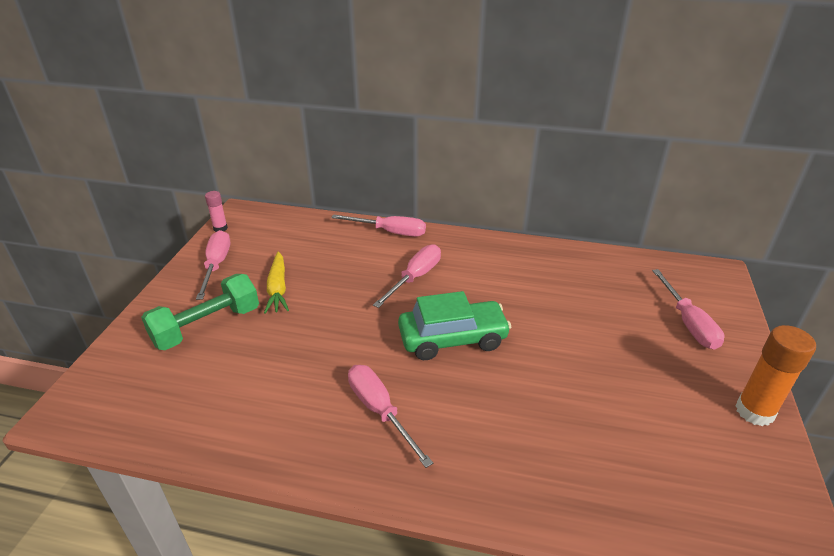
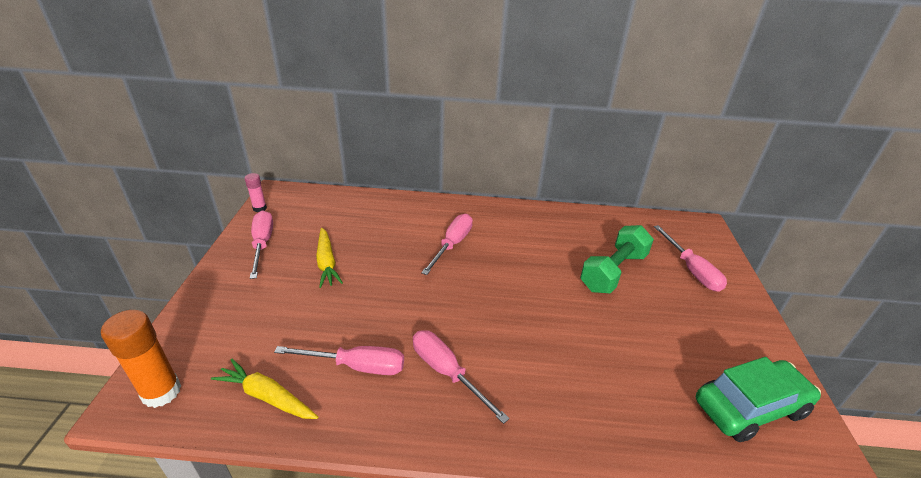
camera: 10 degrees left, 0 degrees up
(194, 418) = (267, 396): none -> yellow carrot
(207, 326) = (264, 304): green dumbbell -> green dumbbell (613, 272)
(390, 232) = (421, 204): pink screwdriver -> pink screwdriver (356, 366)
(452, 339) = (498, 299): green car -> green car (749, 407)
(754, 411) = (762, 342): orange glue stick -> orange glue stick (161, 392)

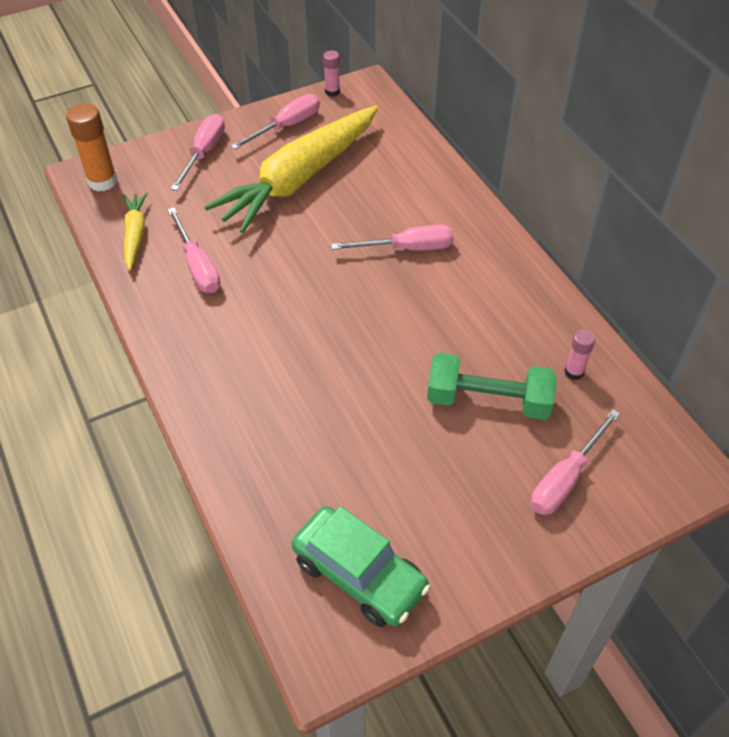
camera: 60 degrees right, 15 degrees up
(326, 263) = (299, 179): yellow carrot -> yellow carrot, size x2.19
(447, 372) = (233, 325): pink screwdriver -> pink screwdriver (204, 153)
(609, 230) = (574, 372): none -> pink glue stick

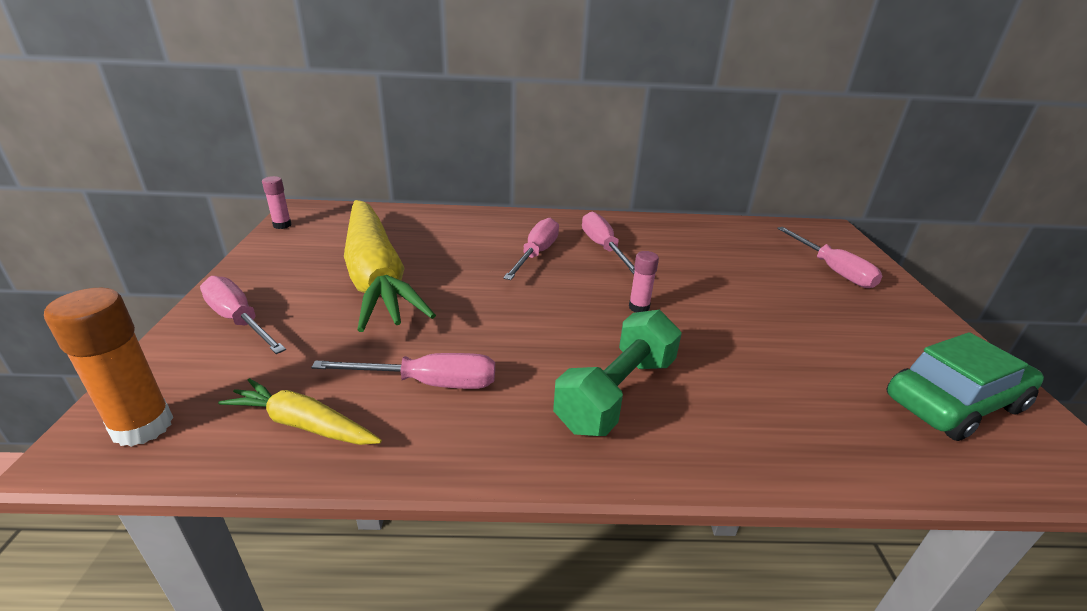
camera: 65 degrees left, 20 degrees down
(287, 126) = (288, 259): pink screwdriver -> pink screwdriver (603, 247)
(488, 400) = (740, 274): green dumbbell -> green dumbbell (616, 393)
(574, 372) = (724, 236): pink glue stick -> pink glue stick (639, 307)

